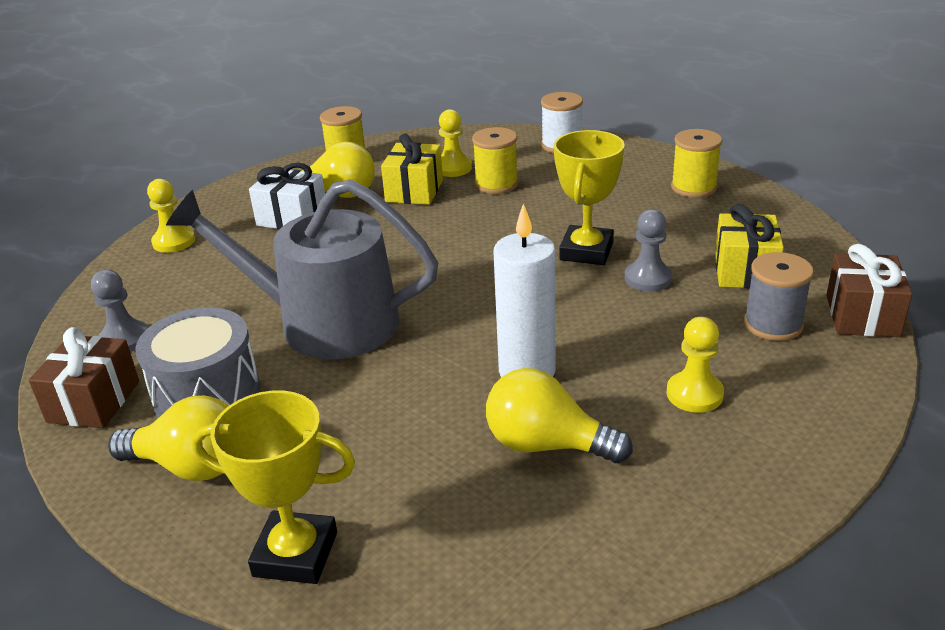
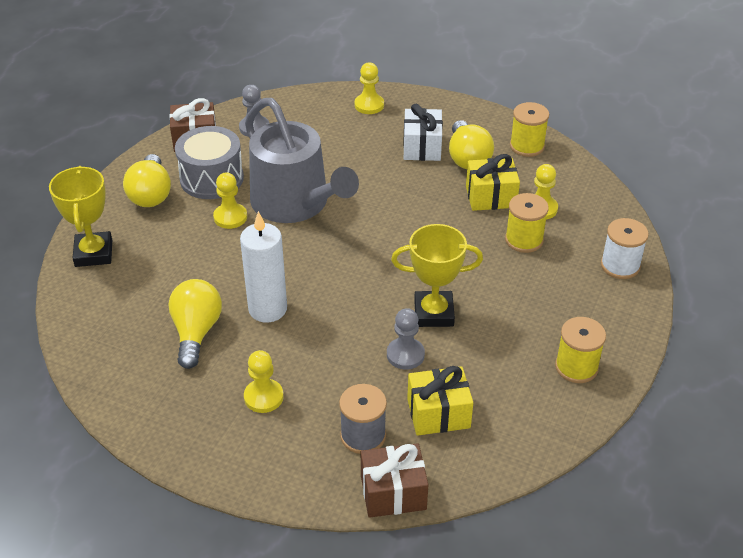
camera: 70 degrees right, 10 degrees up
(312, 385) = (230, 217): none -> yellow pawn
(325, 323) = (295, 203): grey watering can -> grey watering can turned 150 degrees clockwise

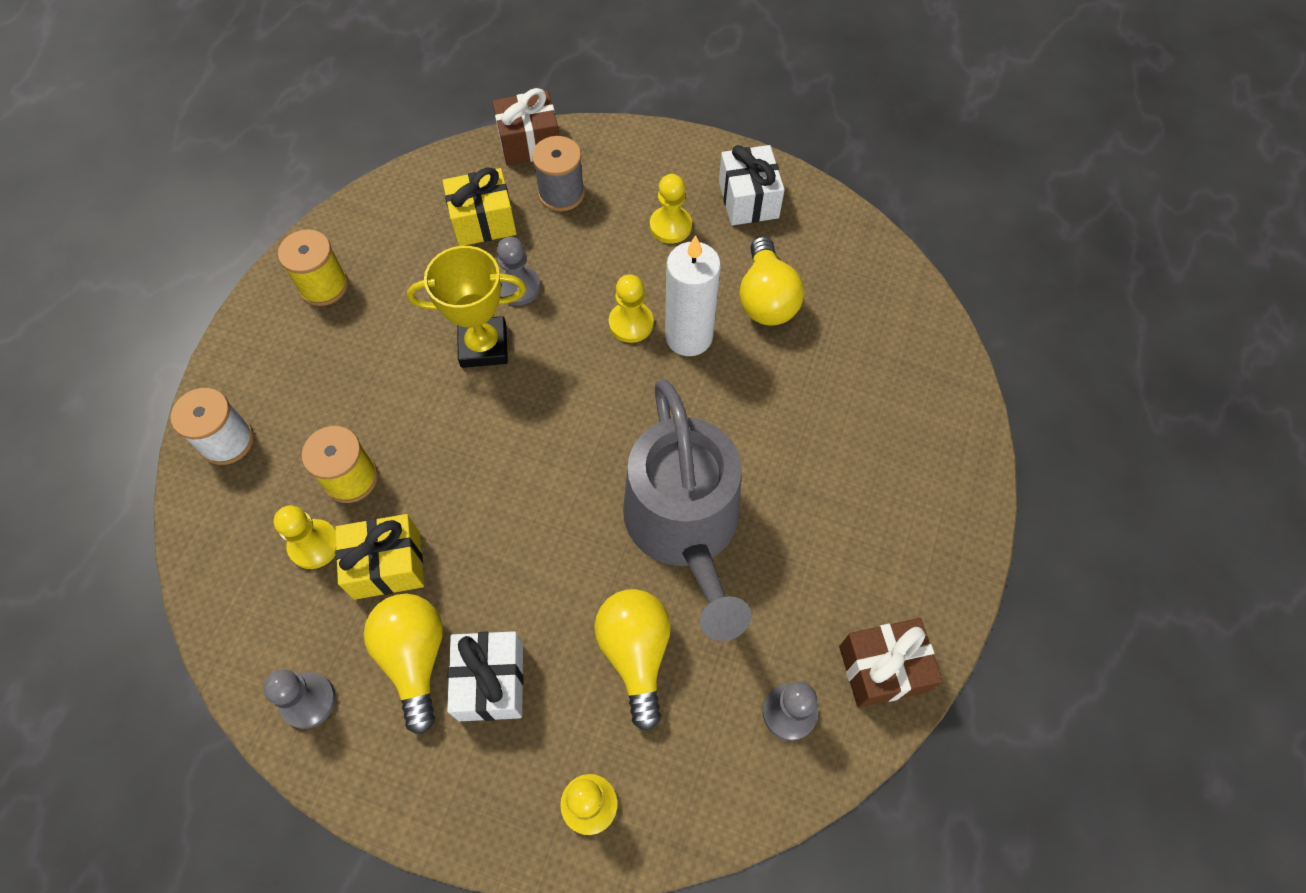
camera: 175 degrees right, 20 degrees up
(93, 253) = (940, 407): yellow trophy -> none
(151, 194) = (907, 527): yellow light bulb -> yellow light bulb (636, 654)
(184, 416) = (748, 200): none -> white gift
(211, 178) = (825, 571): grey drum -> none
(230, 217) = (774, 489): yellow pawn -> yellow pawn (631, 323)
(295, 203) = (685, 526): grey watering can -> grey watering can turned 150 degrees counterclockwise
(527, 146) = (308, 701): yellow spool -> grey pawn

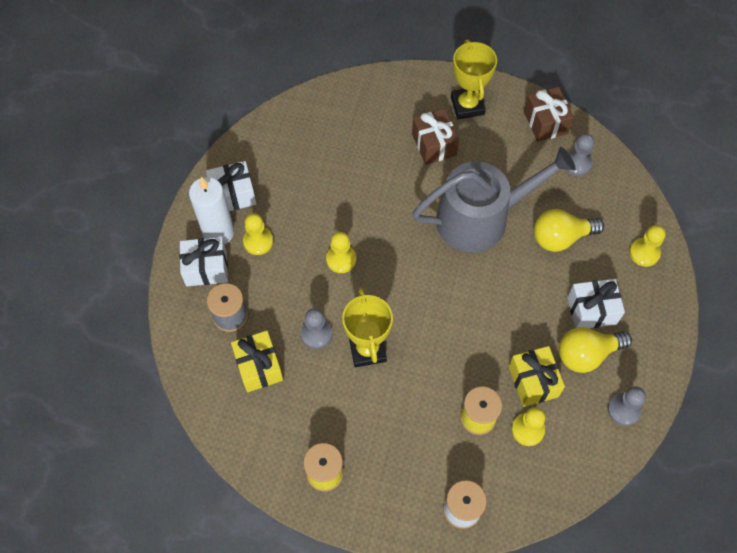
camera: 95 degrees left, 0 degrees up
(529, 143) = (181, 345): brown gift -> brown gift (434, 144)
(635, 169) = (206, 268): none -> white gift
(688, 336) = (348, 224): white candle -> white candle (218, 232)
(766, 298) = (315, 182): yellow light bulb -> none
(916, 534) = (467, 106): none -> yellow trophy

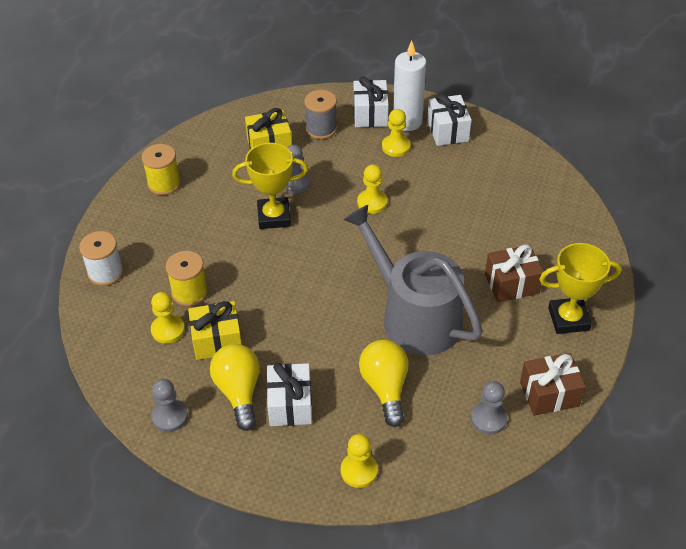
camera: 95 degrees right, 15 degrees down
(480, 218) = (414, 316): grey watering can -> grey watering can turned 150 degrees clockwise

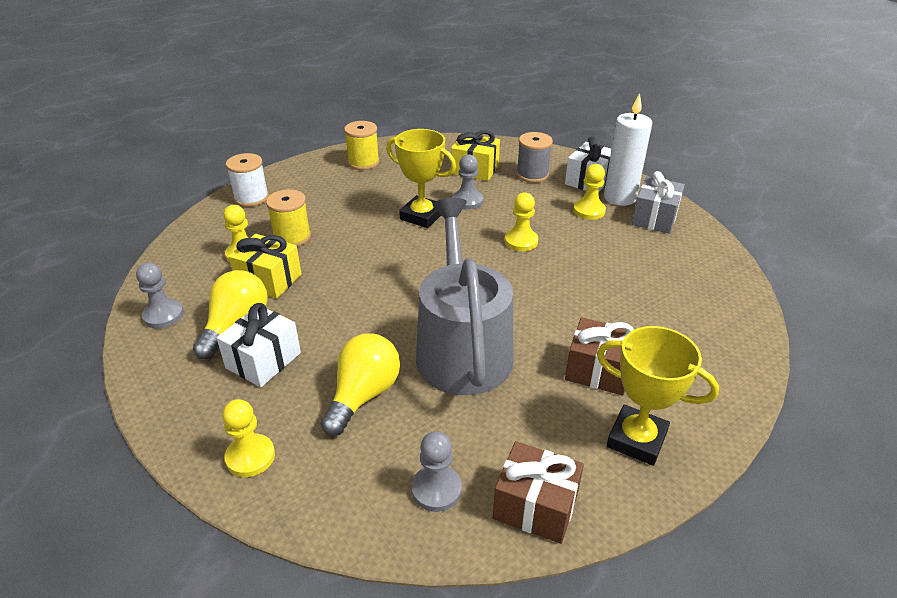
camera: 35 degrees right, 10 degrees down
(447, 131) = (654, 218): white gift -> grey gift

